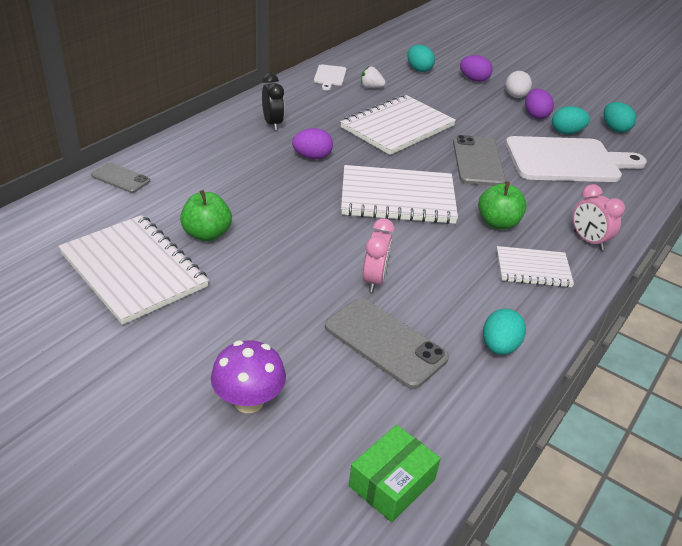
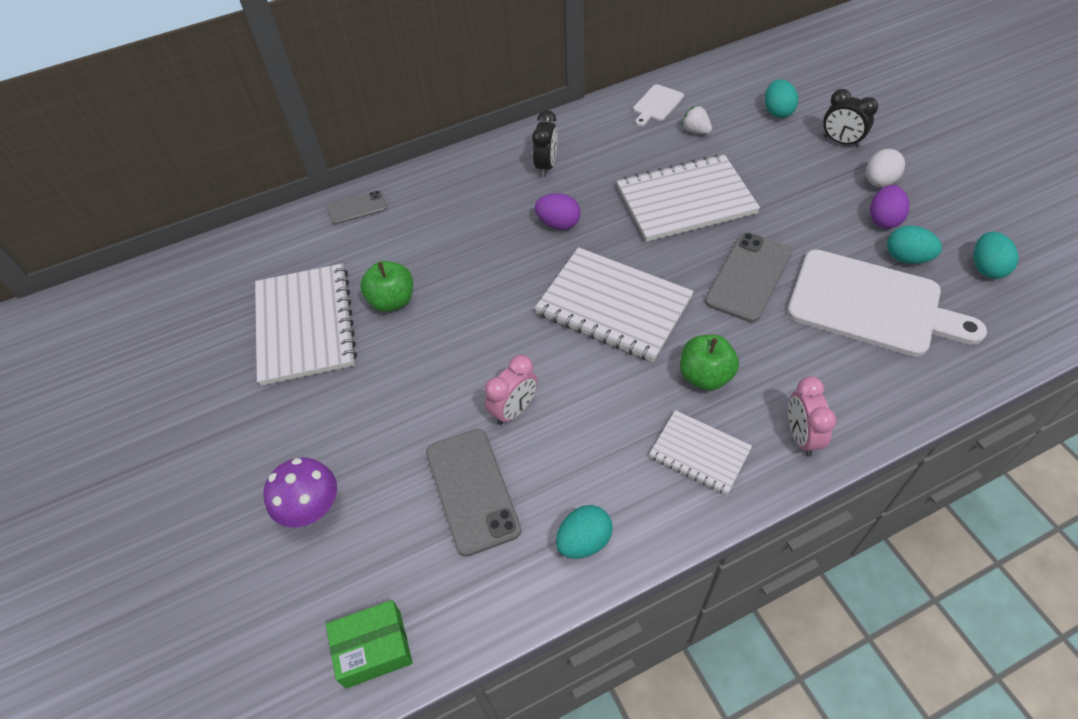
camera: 35 degrees right, 15 degrees up
(120, 178) = (357, 208): grey phone -> grey phone turned 75 degrees counterclockwise
(474, 80) = (841, 142): purple egg -> black clock

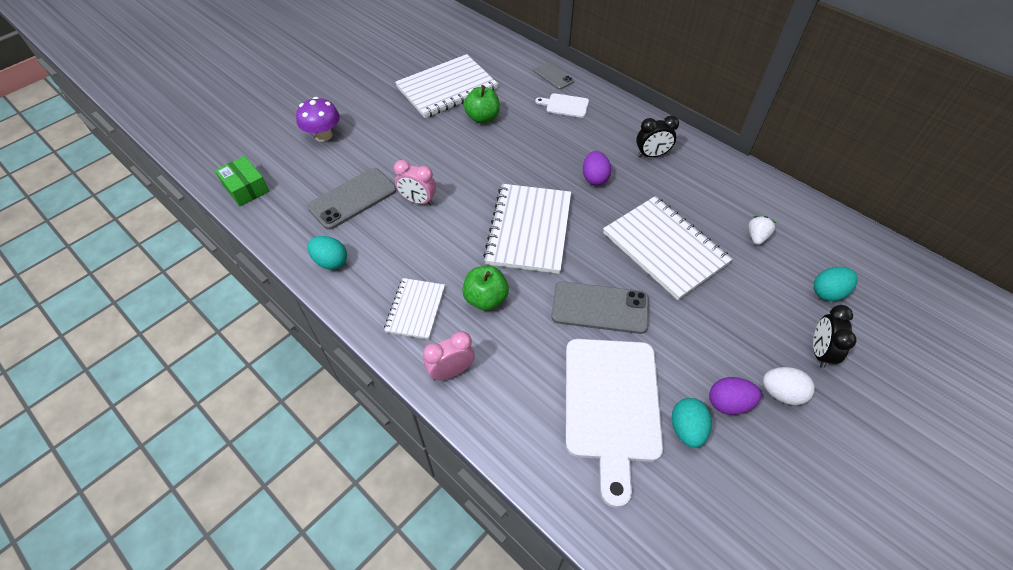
camera: 65 degrees right, 0 degrees up
(657, 104) = (772, 203): white cutting board -> white cutting board (565, 105)
(986, 268) = (711, 506): turquoise egg -> none

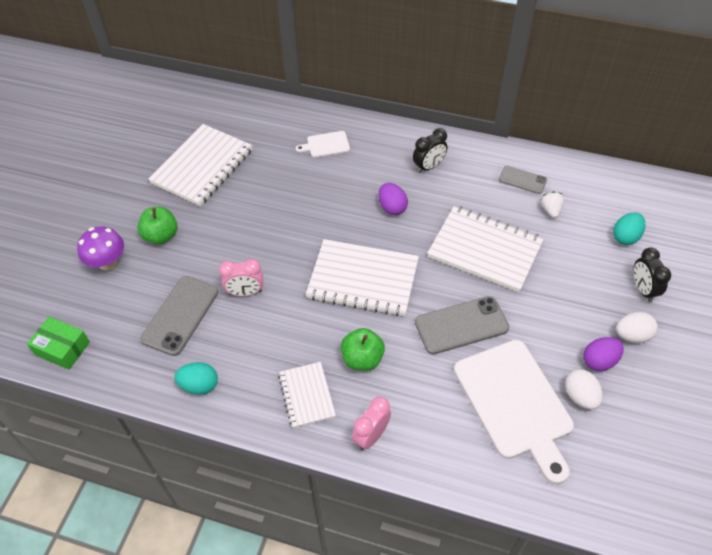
camera: 25 degrees left, 0 degrees up
(482, 118) = (256, 185): green apple -> green apple (161, 236)
(529, 229) = (363, 279): white notebook -> white notebook turned 60 degrees counterclockwise
(553, 76) = (298, 118): grey phone -> grey phone (522, 180)
(686, 429) = (580, 396): turquoise egg -> white egg

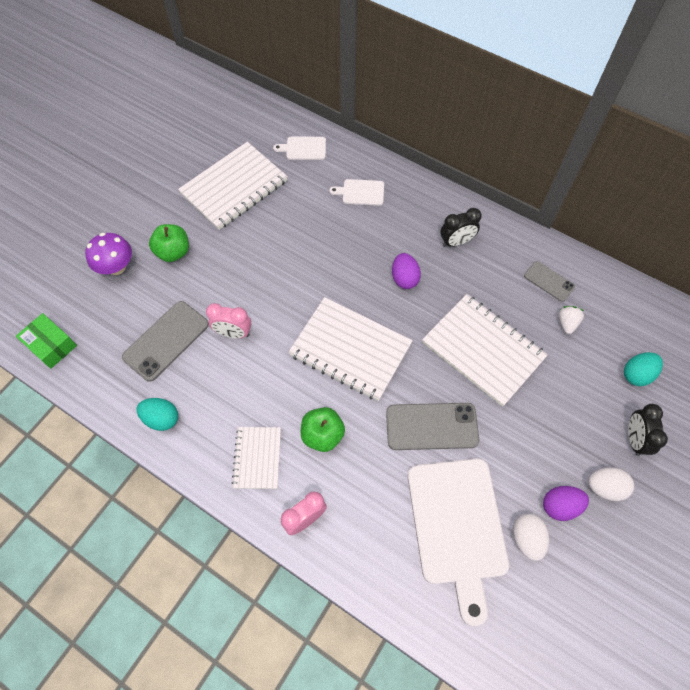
camera: 15 degrees right, 10 degrees up
(259, 119) = (304, 148): none -> white cutting board

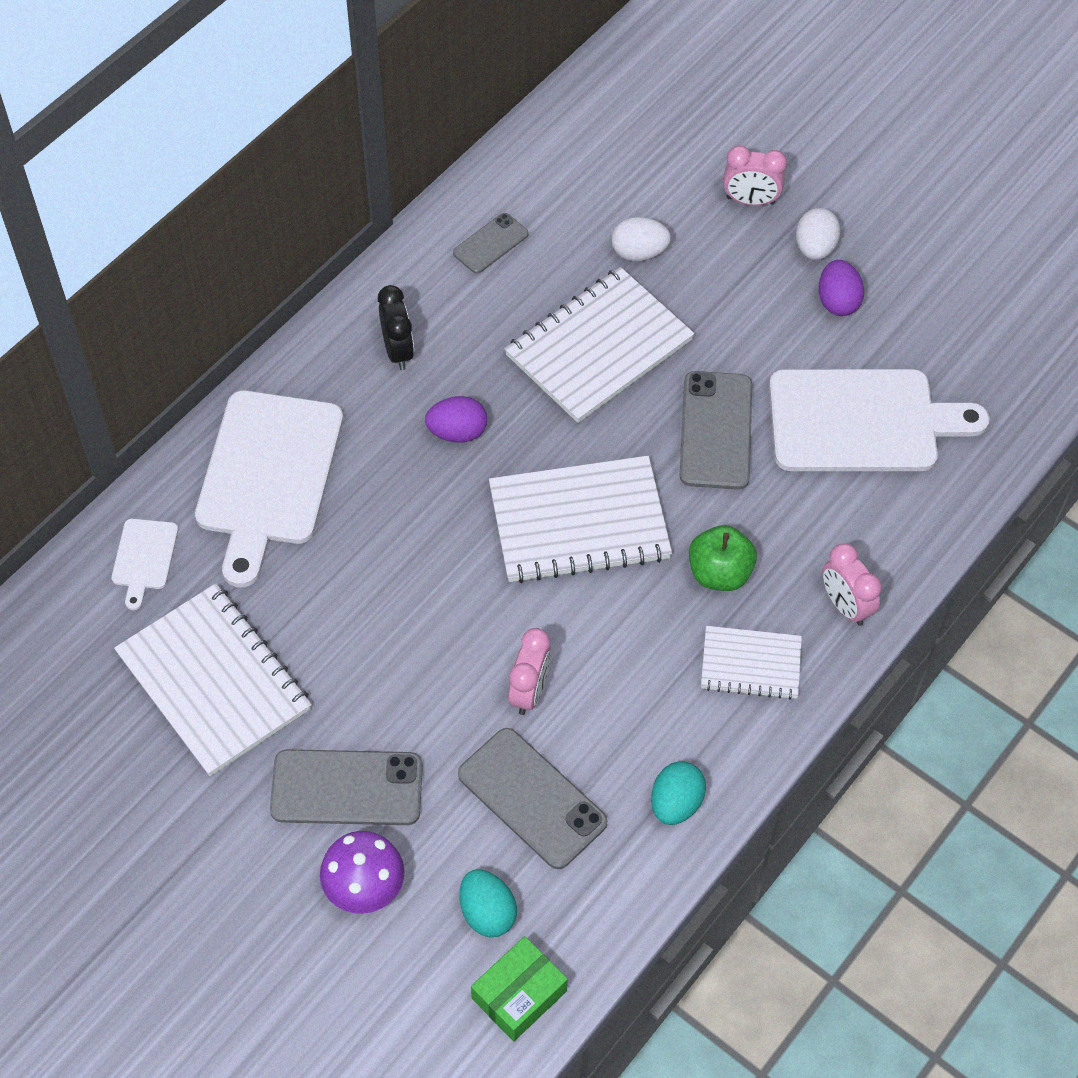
camera: 85 degrees left, 5 degrees down
(173, 252) = (347, 788): green apple -> grey phone
(350, 349) = (579, 522): white notebook -> white notebook turned 45 degrees clockwise
(361, 192) = (268, 475): white cutting board -> white cutting board, size x2.23
(526, 538) = (879, 346): white egg -> white egg (639, 252)
(567, 323) = (566, 237): white strawberry -> none
(634, 439) = (750, 201): black clock -> pink clock
(636, 374) = (656, 175): turquoise egg -> turquoise egg (487, 912)

